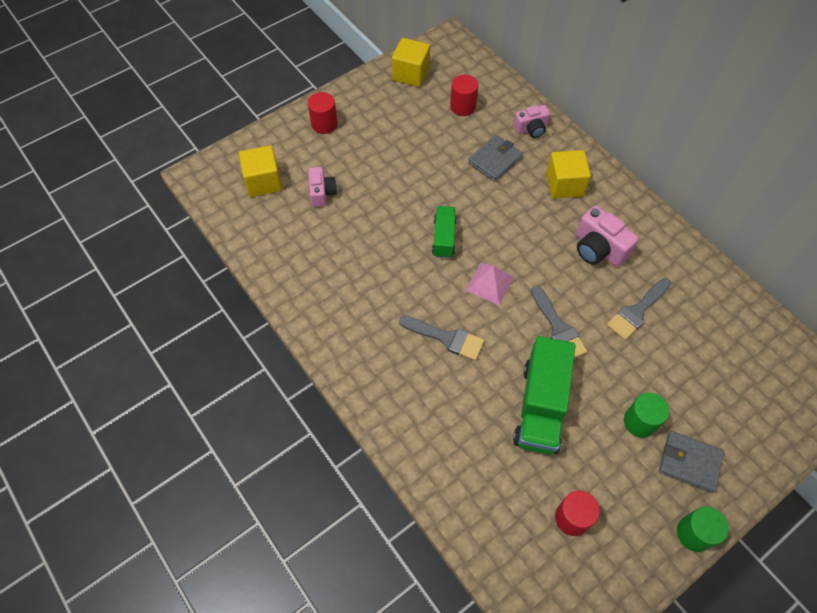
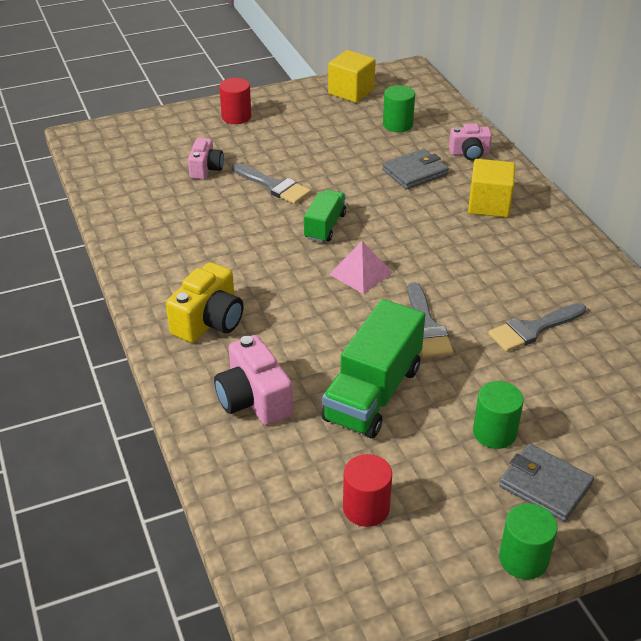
camera: 15 degrees right, 20 degrees down
(263, 181) = (147, 151): yellow cube -> none
(389, 364) = (209, 321): none -> yellow camera
(446, 338) = (287, 311): grey brush -> grey brush (273, 186)
(462, 106) = (397, 124): red cylinder -> green cylinder
(598, 249) = (507, 265): pink camera -> pink camera (253, 399)

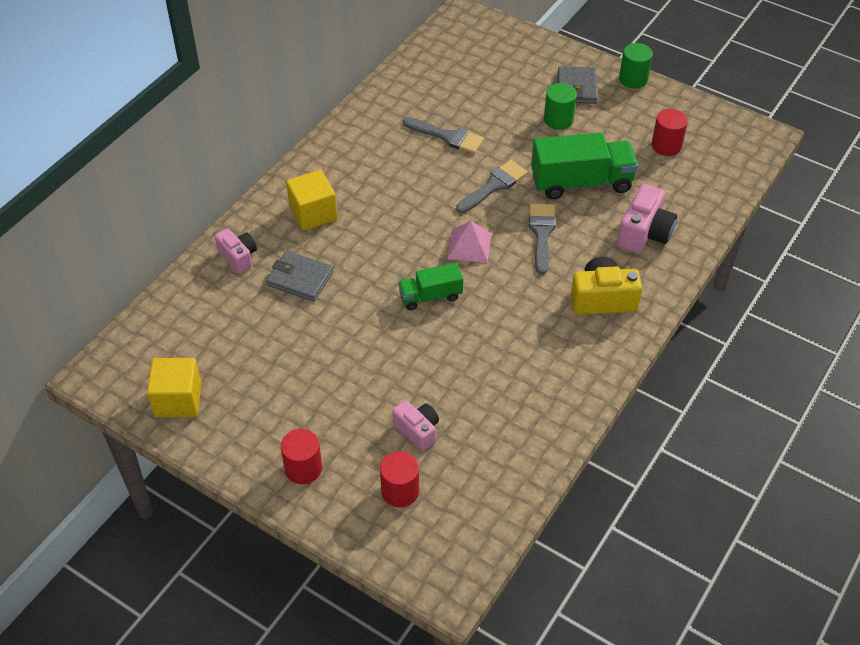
camera: 125 degrees left, 10 degrees up
(169, 144) = (400, 491): none -> red cylinder
(206, 169) = (417, 430): pink camera -> pink camera turned 75 degrees clockwise
(273, 186) = (401, 363): grey brush -> grey brush (542, 233)
(397, 124) = (222, 329): green cylinder -> none

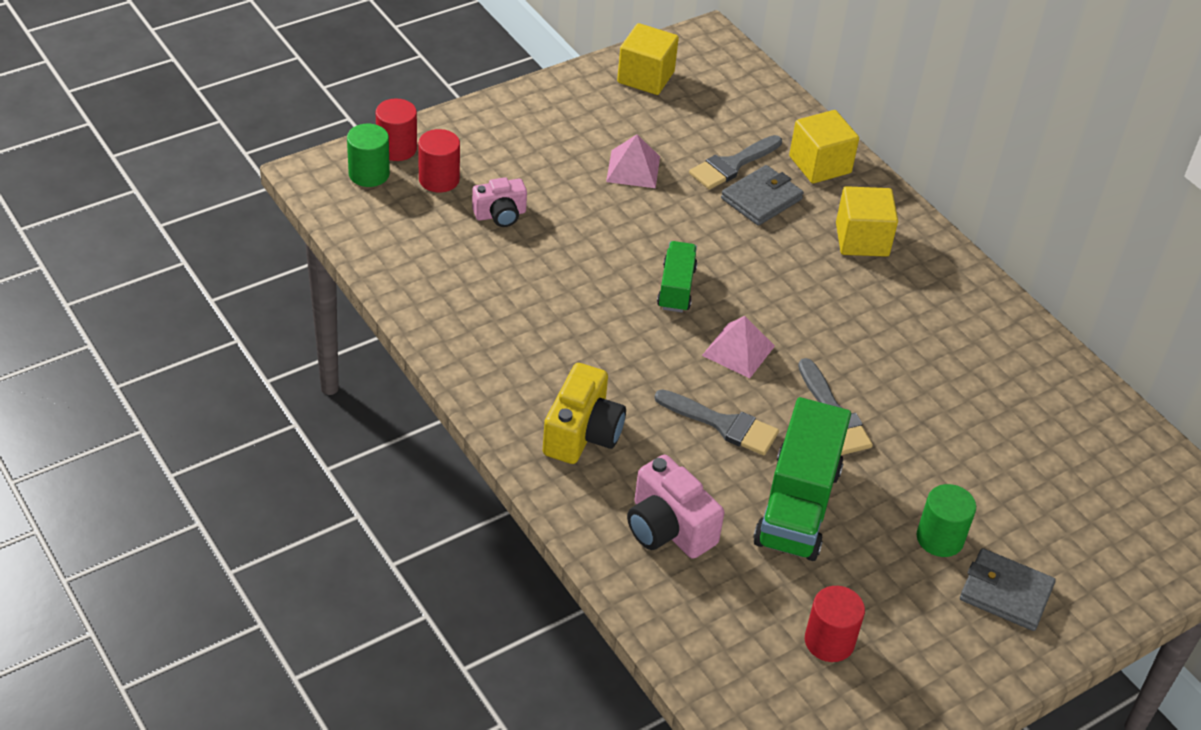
camera: 110 degrees right, 5 degrees down
(238, 257) = (820, 165): pink camera -> yellow cube
(303, 468) = (510, 129): red cylinder -> red cylinder (396, 148)
(309, 366) = (633, 169): none -> pink pyramid
(448, 137) = (951, 405): grey brush -> grey brush (732, 165)
(633, 79) = (1002, 676): green cylinder -> green cylinder (369, 174)

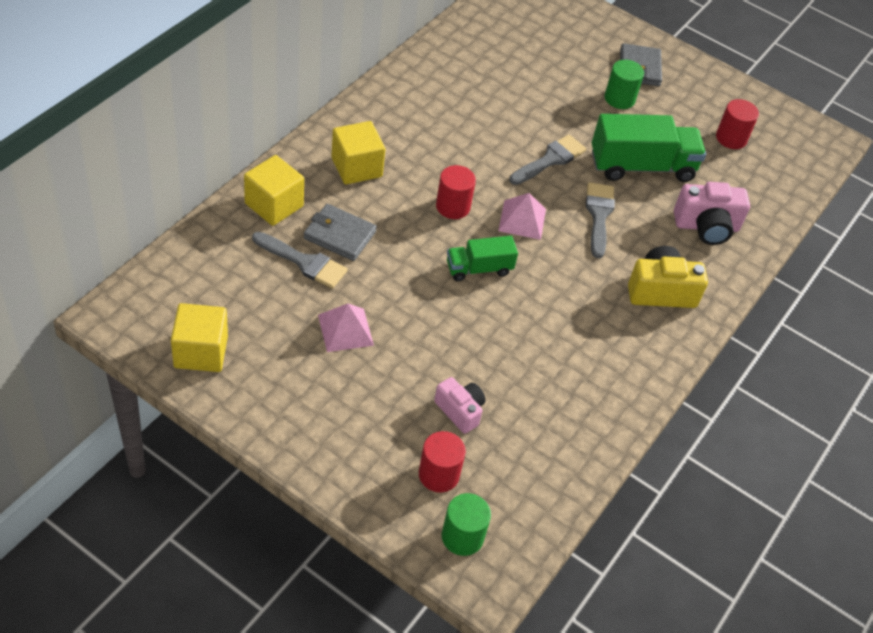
camera: 115 degrees left, 5 degrees up
(396, 148) = (413, 526): red cylinder -> red cylinder (453, 206)
(668, 528) = (706, 227): pink camera -> pink camera turned 60 degrees clockwise

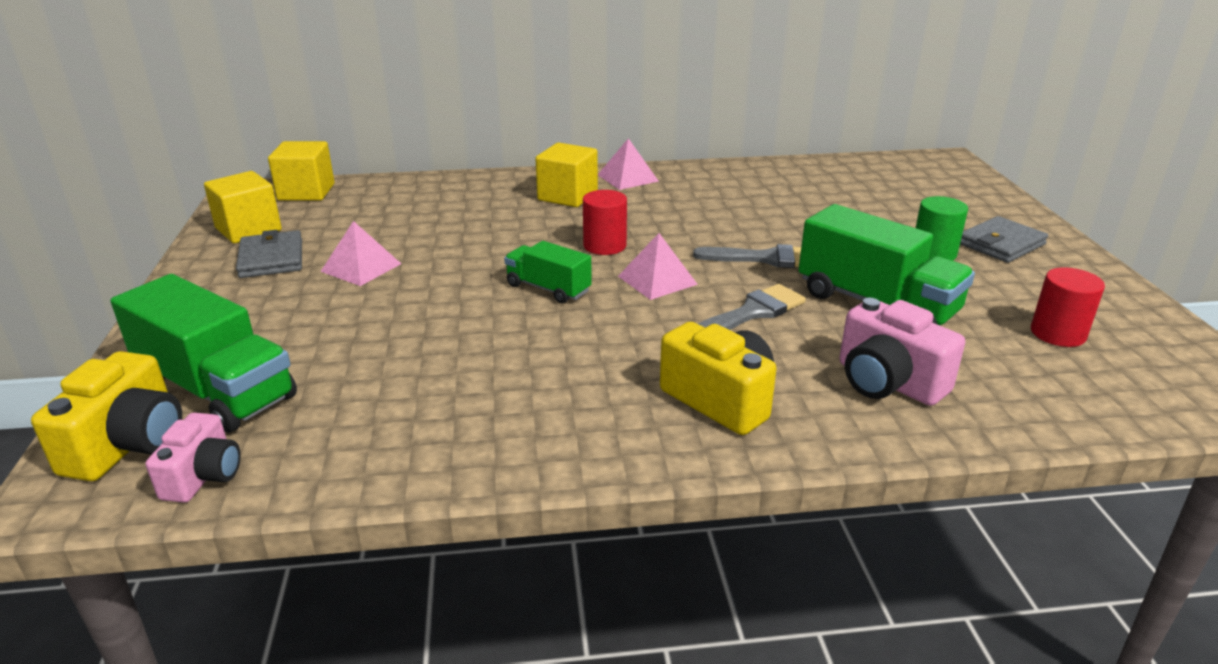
camera: 55 degrees right, 20 degrees down
(274, 205) = (463, 189): yellow cube -> yellow cube (306, 192)
(304, 262) = (417, 222): grey brush -> none
(339, 235) = (474, 221): grey wallet -> grey wallet (271, 259)
(364, 120) = (627, 178): none -> pink pyramid
(439, 474) = (216, 390): red cylinder -> green truck
(460, 411) = (329, 362): pink camera -> pink camera (203, 476)
(462, 536) = (128, 445): green cylinder -> yellow camera

